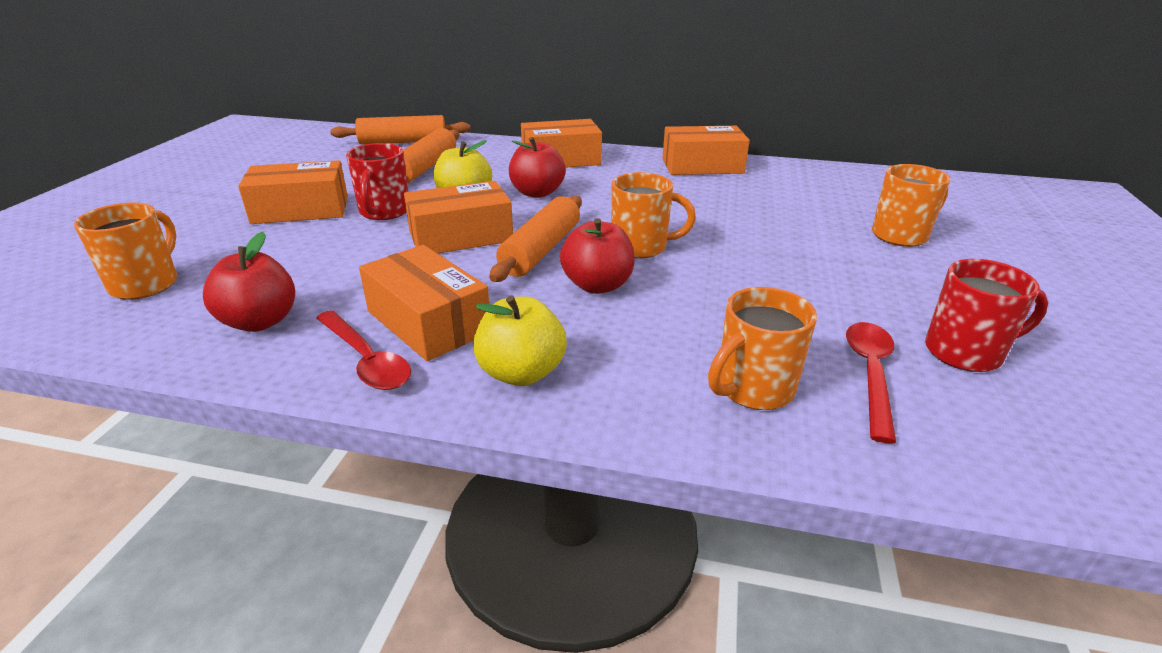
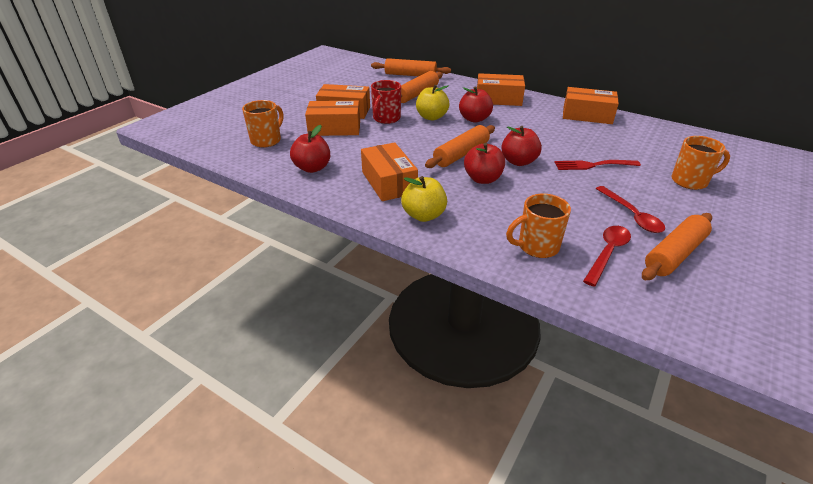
camera: 20 degrees right, 5 degrees up
(366, 360) = (354, 195): red spoon -> red spoon (631, 215)
(461, 236) = (421, 139): orange box -> orange box (334, 128)
(641, 247) = (518, 161): orange mug -> red apple
(754, 235) = (592, 165): none -> red fork
(965, 352) = (675, 254): red mug -> orange rolling pin

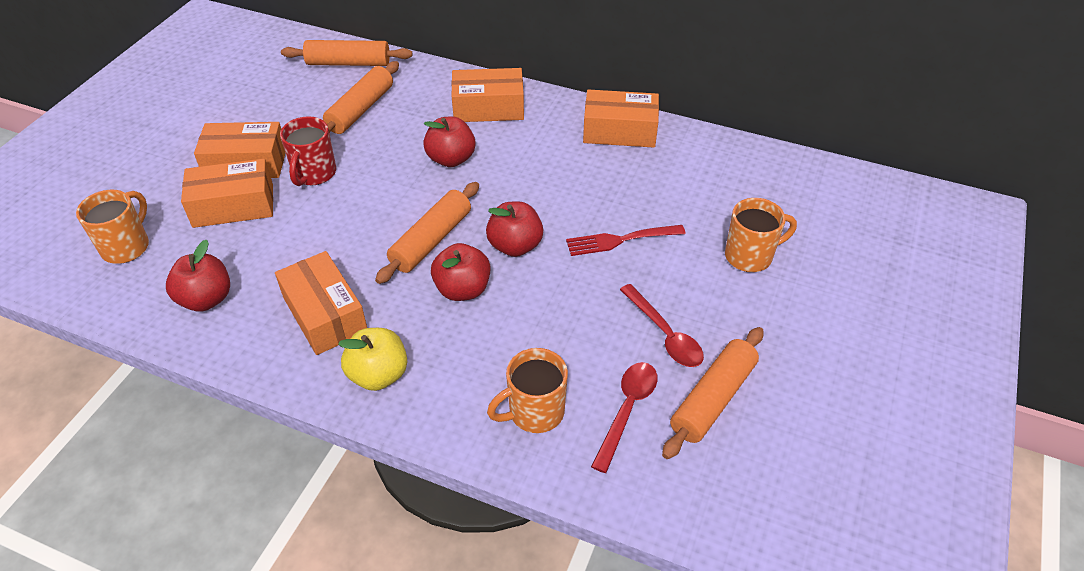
camera: 10 degrees left, 10 degrees up
(431, 117) = (385, 162): yellow apple -> none

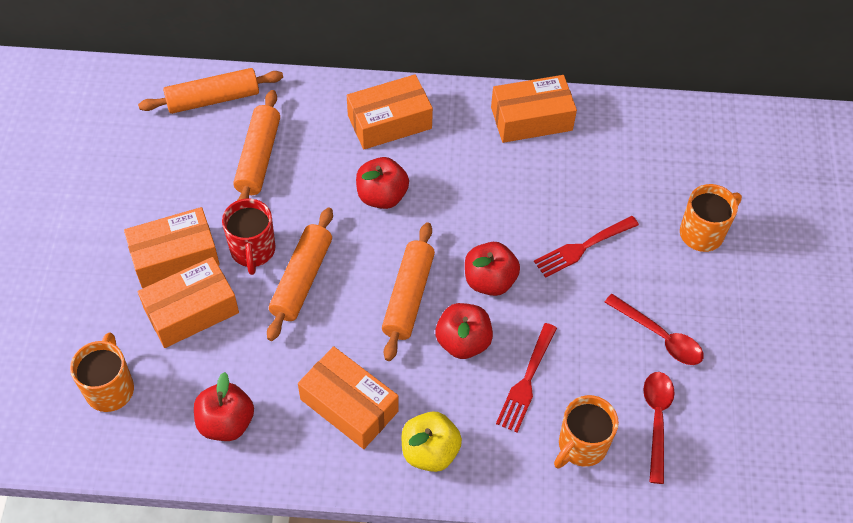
camera: 20 degrees left, 10 degrees up
(507, 339) = (526, 381): none -> red fork
(713, 399) = (722, 388): orange rolling pin -> orange rolling pin (302, 279)

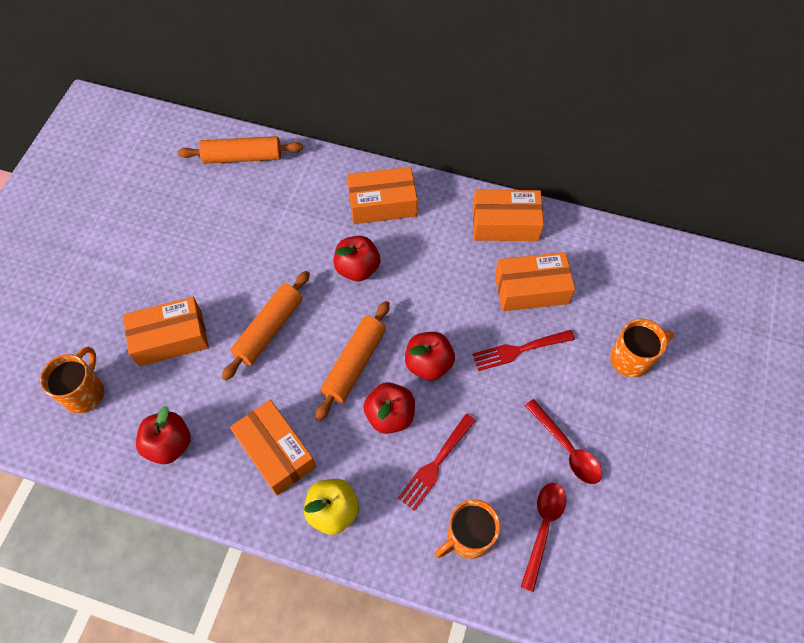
camera: 15 degrees right, 5 degrees up
(175, 256) = (171, 287): orange box -> orange box (531, 289)
(253, 251) = (236, 295): red mug -> none
(258, 157) = (264, 214): orange rolling pin -> none

